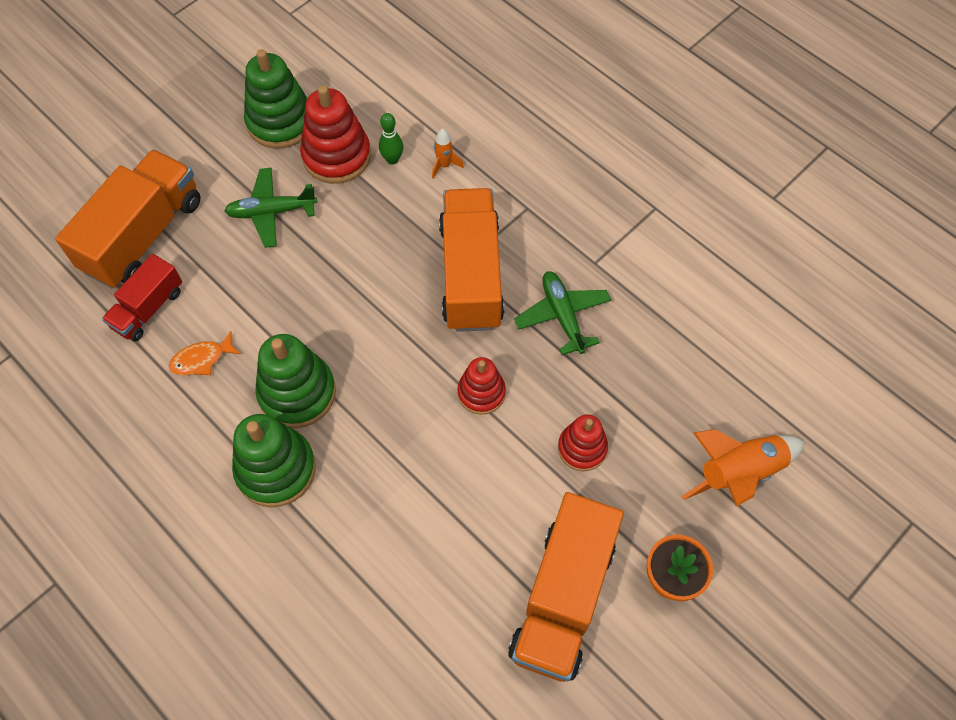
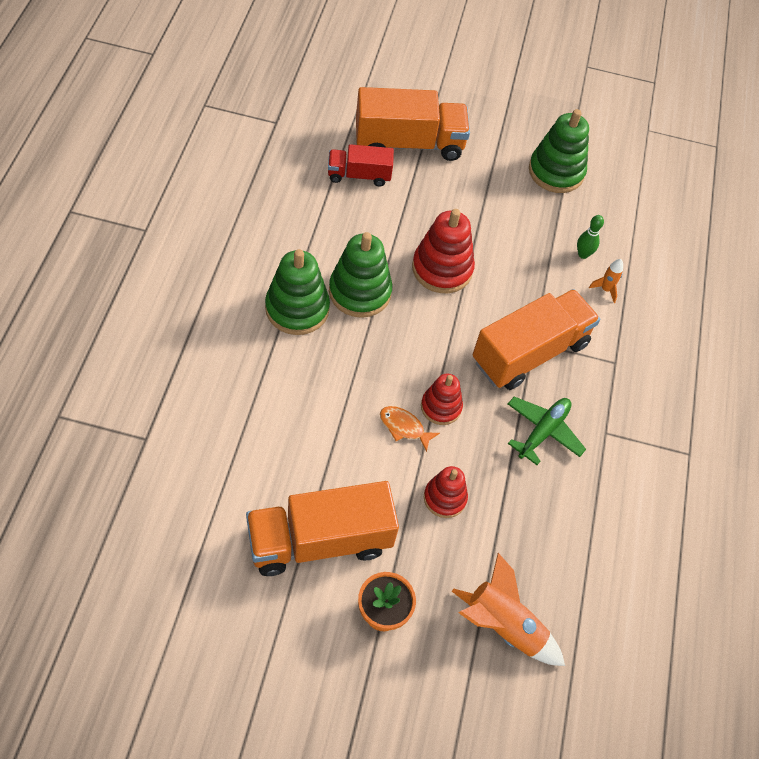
camera: 50 degrees right, 5 degrees down
(201, 359) = (344, 224): orange fish -> orange fish (404, 427)
(271, 212) = (482, 204): green plane -> none
(336, 156) = (557, 219): red stacking toy -> red stacking toy (442, 269)

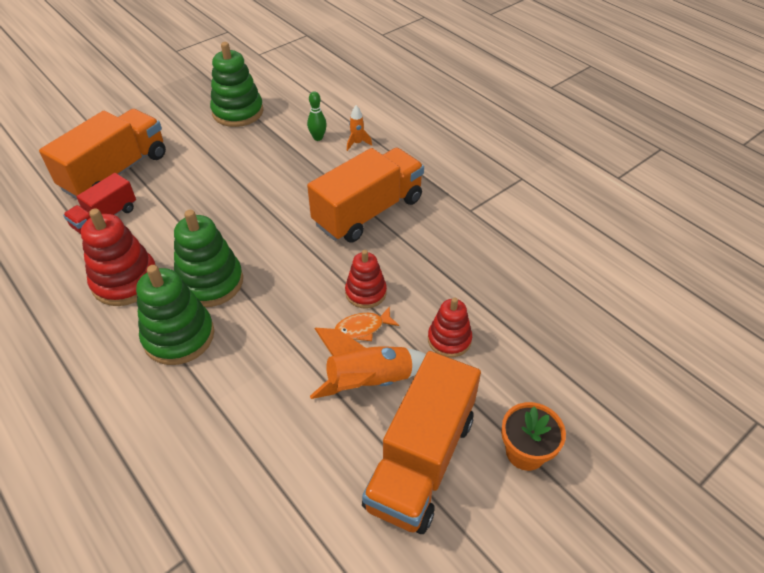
camera: 45 degrees left, 10 degrees down
(442, 269) = (246, 218): red stacking toy -> red stacking toy (125, 281)
(503, 626) = (591, 369): orange rocket -> orange rocket (369, 381)
(530, 352) = (368, 212): orange truck -> orange truck turned 45 degrees clockwise
(543, 431) = (440, 243): green plane -> none

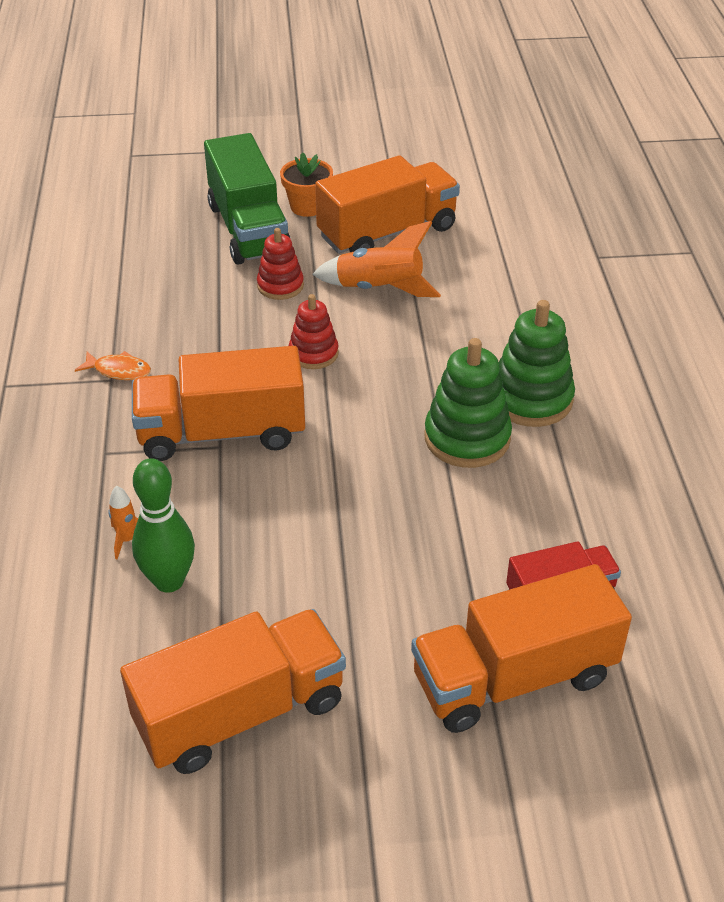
camera: 145 degrees left, 5 degrees down
(125, 281) = (565, 485): red stacking toy -> none
(238, 112) = (240, 713): green stacking toy -> orange truck
(318, 138) = (169, 581): green bowling pin -> green bowling pin, size x1.75
(362, 328) = (347, 327): orange fish -> orange fish (119, 371)
(541, 387) = (248, 229): none -> green truck

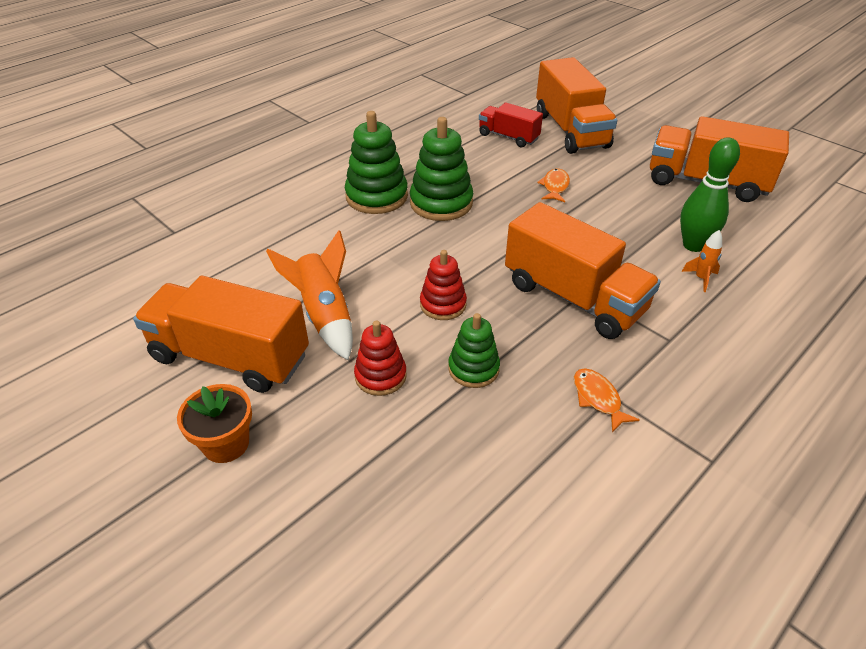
camera: 130 degrees left, 0 degrees up
(227, 330) = (473, 369): none -> green stacking toy
(248, 229) = (310, 463): green truck -> none
(398, 551) = (555, 186): none -> orange fish
(513, 678) = (570, 130): orange truck -> orange truck turned 45 degrees clockwise

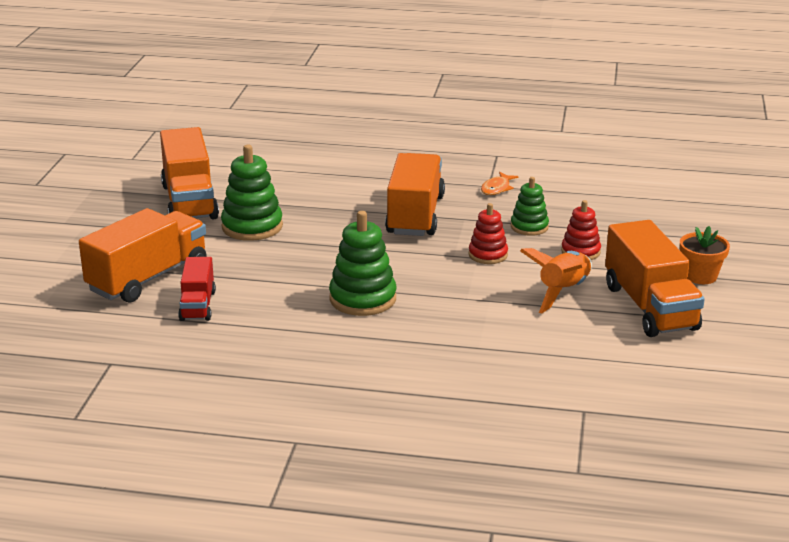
camera: 125 degrees left, 15 degrees down
(376, 196) = (392, 333): green stacking toy -> green stacking toy (252, 227)
(555, 186) = (271, 258): orange fish -> none
(693, 245) = (295, 191): green bowling pin -> none
(701, 278) = (335, 182): orange rocket -> none

